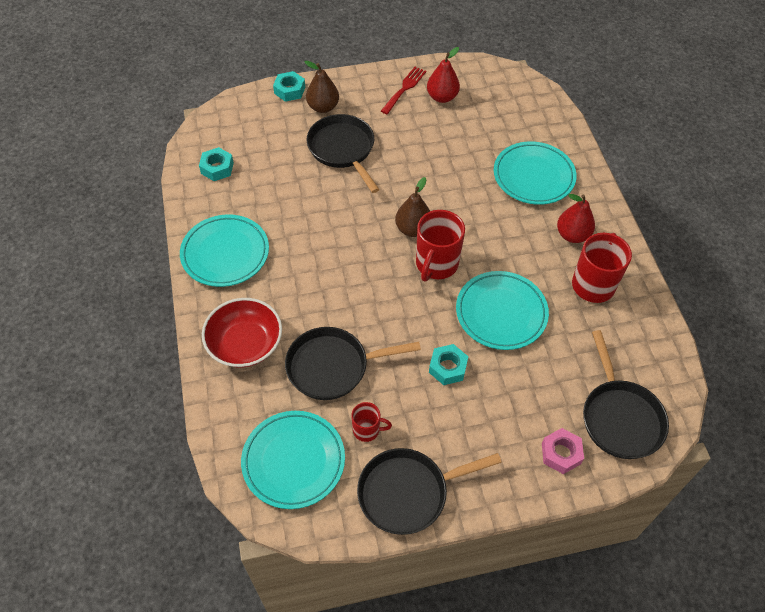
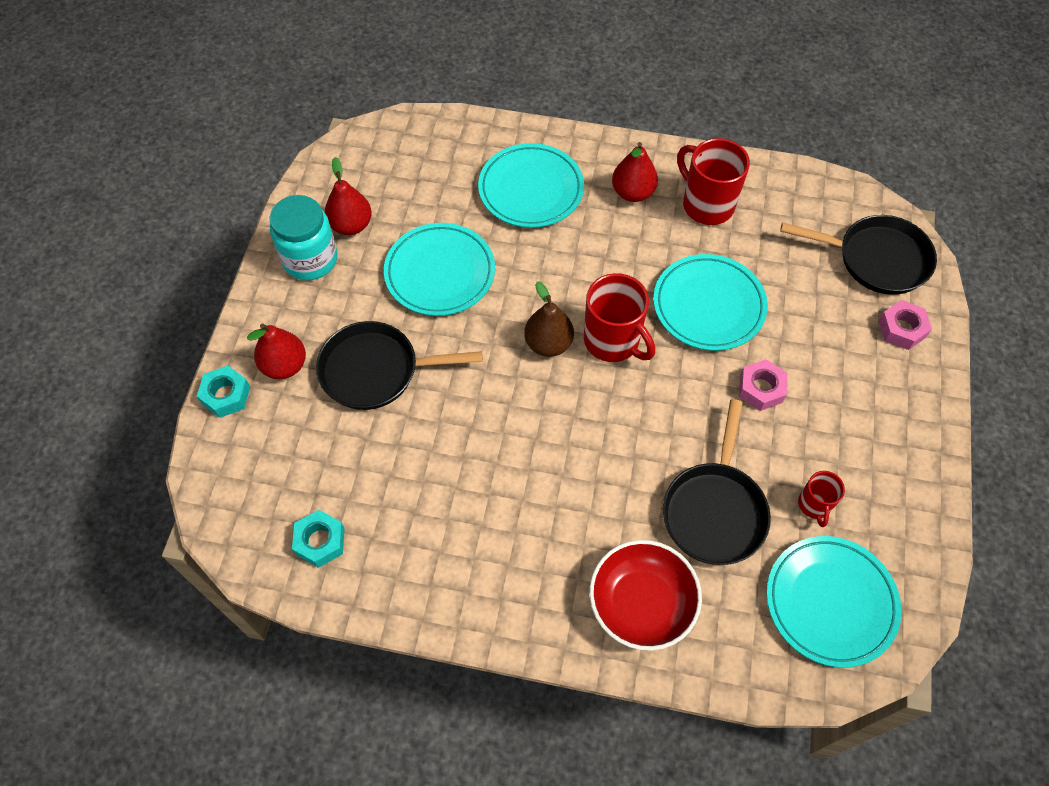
camera: 65 degrees left, 5 degrees up
(225, 253) = (482, 580): turquoise plate -> turquoise plate (440, 273)
(323, 107) = (284, 366): brown pear -> red pear
(367, 430) = (814, 505): red mug -> red mug turned 150 degrees clockwise
(404, 88) = (310, 259): red fork -> turquoise jar
(408, 492) = (906, 493): black pan -> none
(448, 368) = (761, 389): turquoise nut -> pink nut

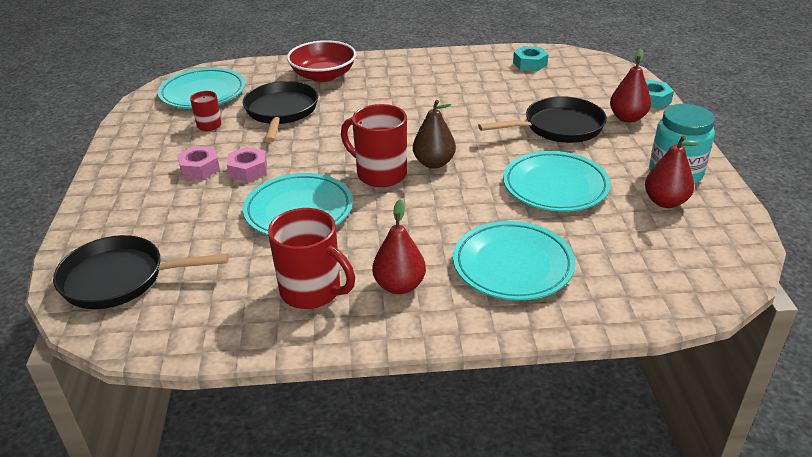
camera: 165 degrees right, 25 degrees down
(901, 329) = (110, 229): pink nut -> pink nut (200, 168)

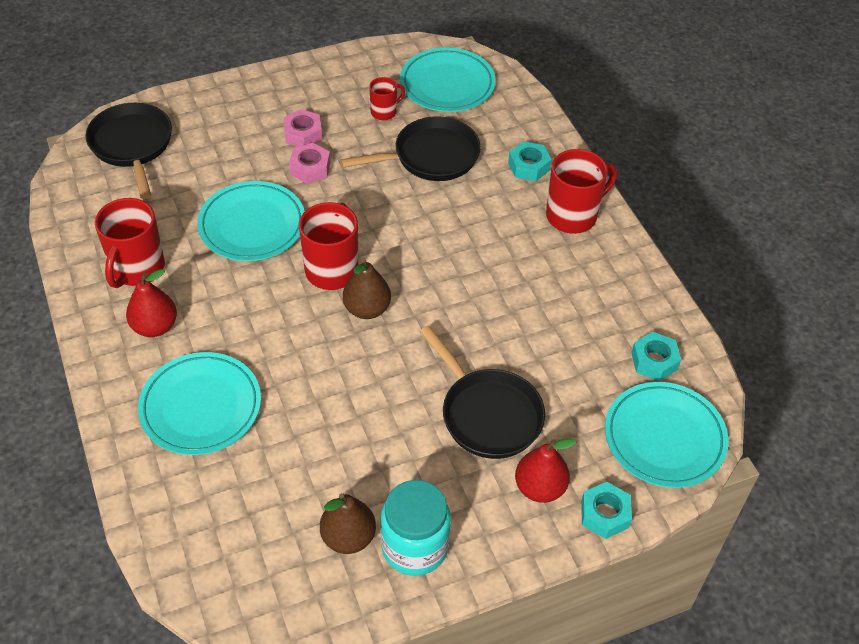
camera: 70 degrees right, 15 degrees up
(323, 75) = (528, 166): red bowl -> turquoise nut
(384, 68) = (573, 215): none -> red mug
(555, 186) = (351, 426): turquoise plate -> turquoise plate (664, 438)
(665, 202) = (348, 537): red pear -> brown pear

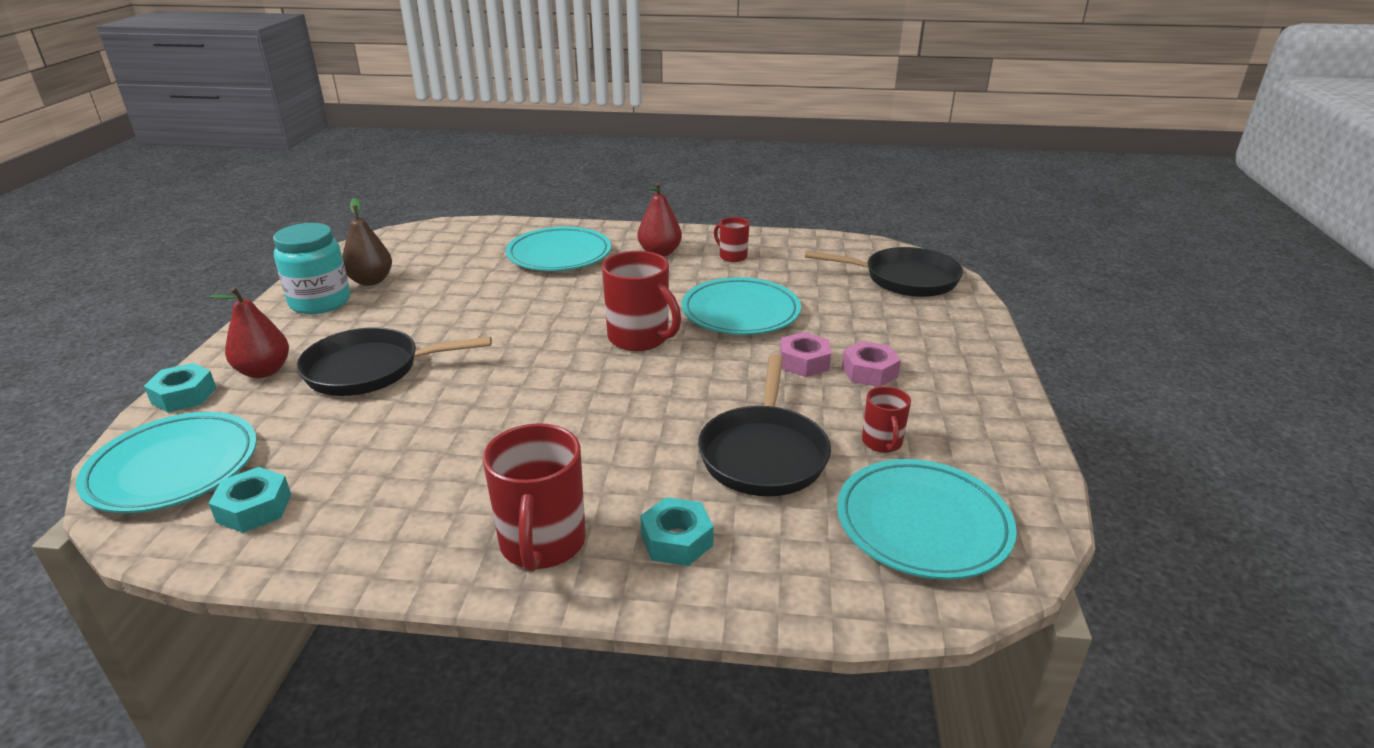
camera: 120 degrees right, 20 degrees down
(137, 269) = (732, 256): red mug -> red mug, size x0.55
(367, 309) = (569, 343): brown pear -> none

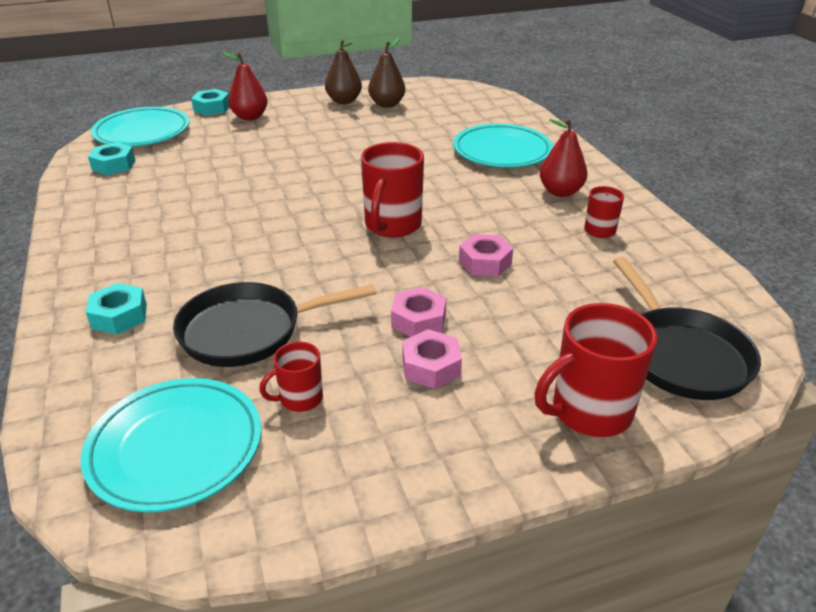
camera: 65 degrees right, 5 degrees up
(320, 302) = (344, 101): turquoise jar -> brown pear
(371, 370) = (272, 144): black pan -> none
(542, 544) = (102, 263): red mug -> red mug (589, 412)
(740, 312) = (485, 262): turquoise plate -> pink nut

